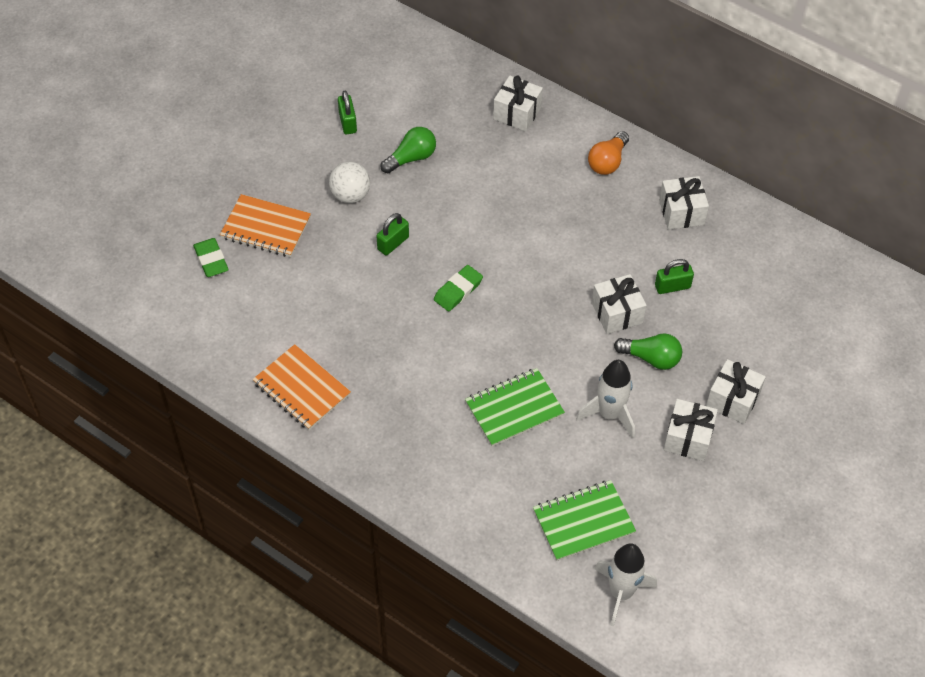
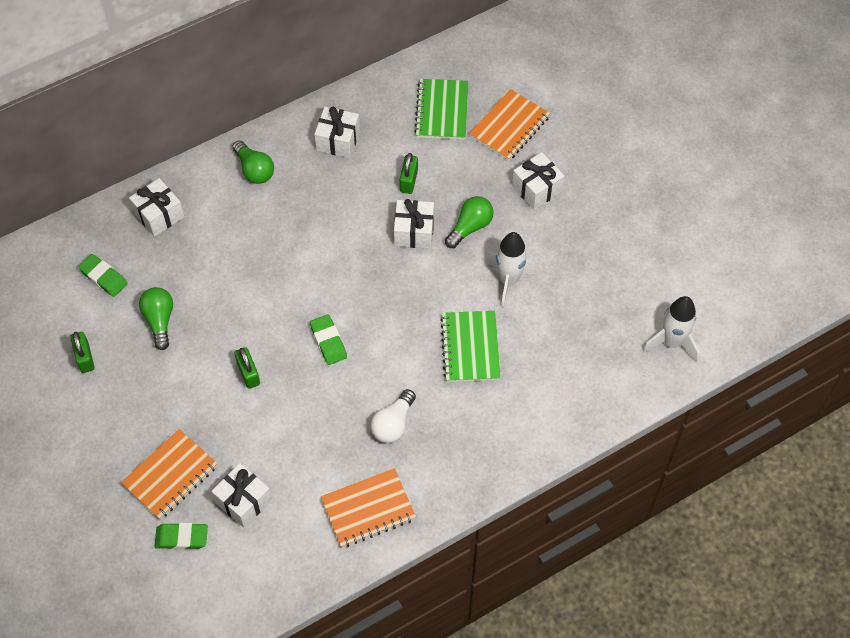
camera: 65 degrees left, 5 degrees up
(347, 122) = (85, 358): green padlock -> green padlock turned 60 degrees clockwise
(350, 195) = (173, 388): white ball -> none
(399, 375) = (393, 424): none -> white light bulb
(432, 102) = (103, 277): none -> green eraser
(583, 521) = (598, 342): green notebook -> green notebook (441, 111)
(607, 162) = (254, 170): orange light bulb -> green light bulb
(688, 438) = (556, 235): white gift -> white gift (243, 501)
(793, 348) = (509, 127): none -> orange notebook

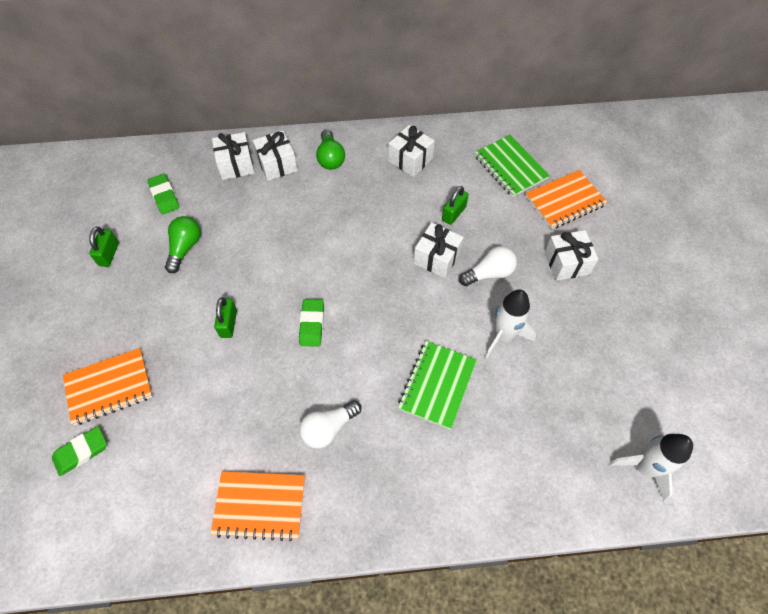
camera: 25 degrees right, 0 degrees up
(181, 538) = (81, 452): green eraser -> green eraser turned 60 degrees counterclockwise
(243, 501) = (154, 442): white gift -> white gift (277, 164)
(441, 111) = (510, 167): green notebook -> green notebook turned 60 degrees counterclockwise
(470, 227) = (489, 273): green light bulb -> white light bulb

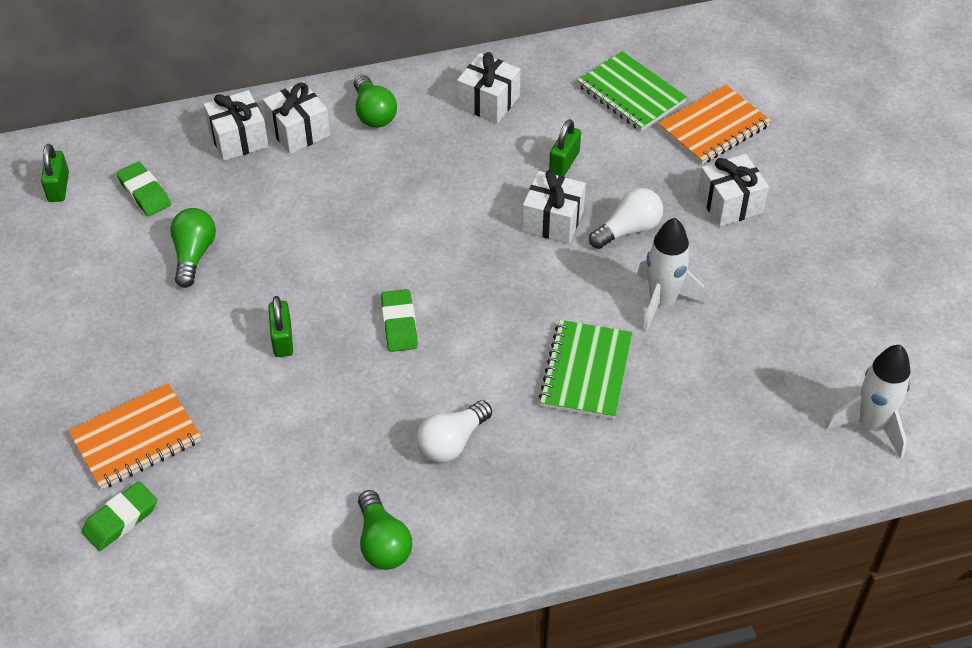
camera: 10 degrees left, 10 degrees down
(109, 254) = (85, 277): green padlock -> green padlock (58, 187)
(260, 506) = (382, 543): orange notebook -> green light bulb

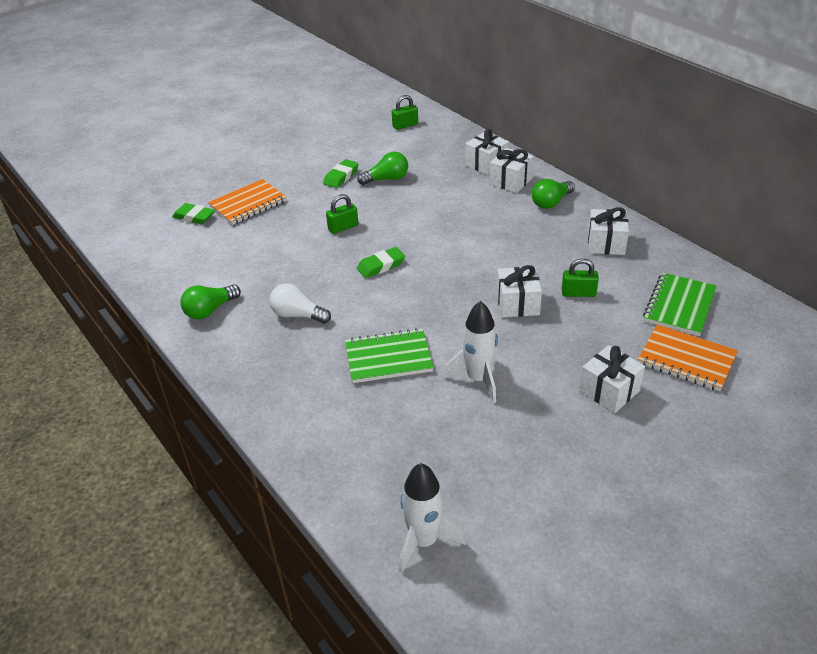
camera: 70 degrees right, 10 degrees down
(136, 439) = (248, 204): orange notebook -> orange notebook turned 75 degrees counterclockwise
(144, 193) = (421, 150): green eraser -> green eraser (341, 177)
(628, 230) = (537, 342): white light bulb -> none

